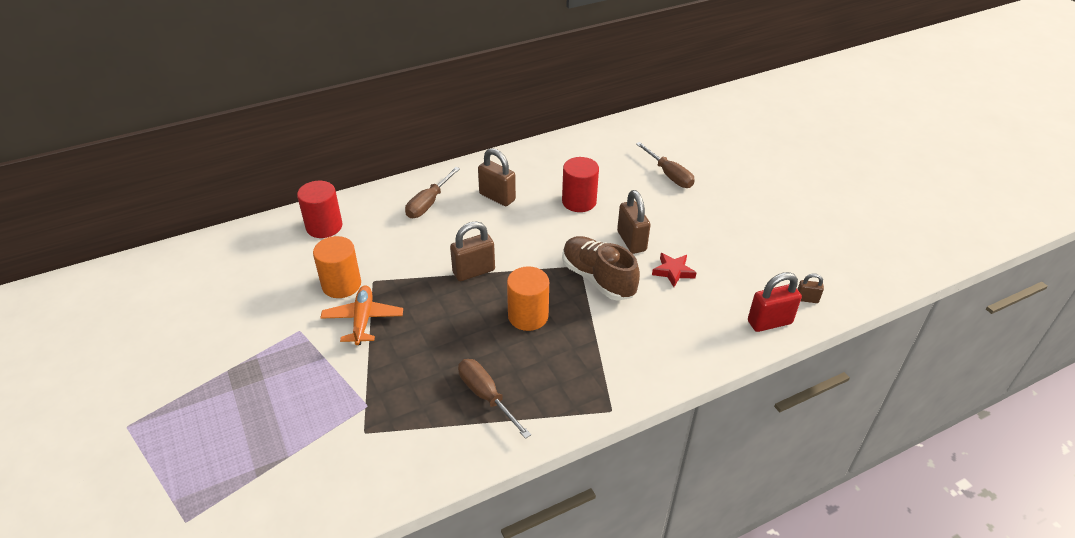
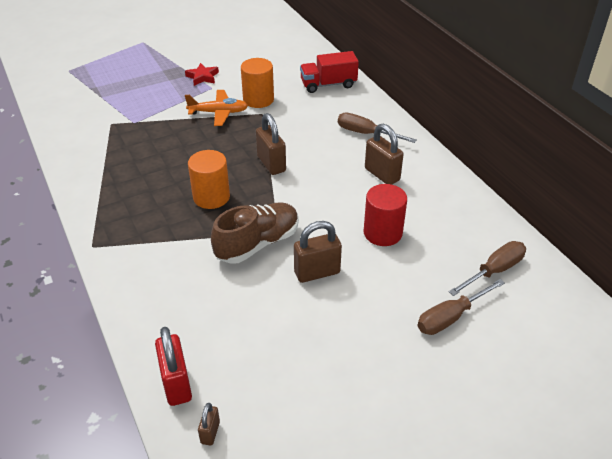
camera: 90 degrees right, 0 degrees up
(324, 226) = (328, 84): red cylinder -> red truck
(486, 396) = (127, 176): brown screwdriver -> brown screwdriver (494, 271)
(497, 197) = (382, 174): brown padlock -> brown padlock turned 75 degrees counterclockwise
(673, 271) = (266, 304): red star -> red star (202, 77)

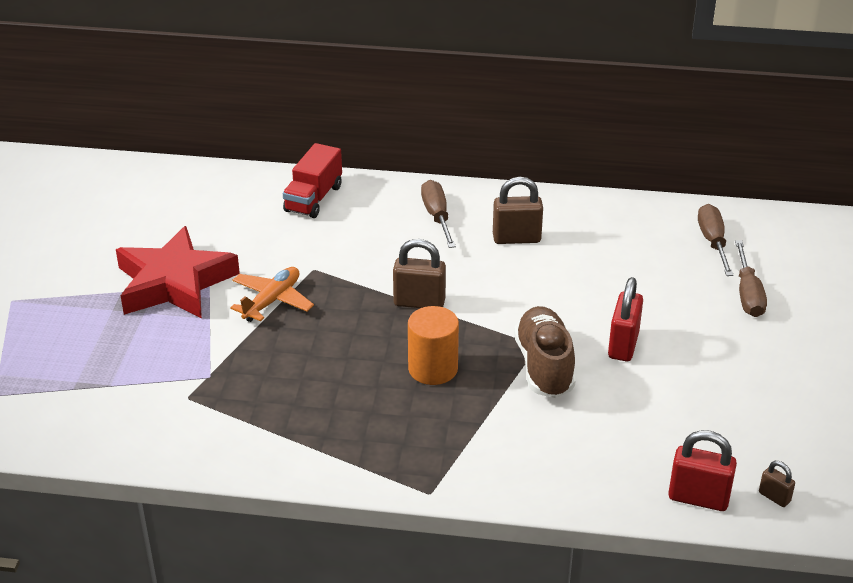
camera: 55 degrees left, 5 degrees down
(202, 77) = (174, 283): red star -> red star, size x2.39
(258, 99) = (281, 260): orange cylinder -> none
(317, 272) = (623, 345): brown padlock -> red padlock
(366, 134) = (437, 216): brown screwdriver -> brown screwdriver turned 105 degrees clockwise
(382, 233) = (605, 279): red cylinder -> none

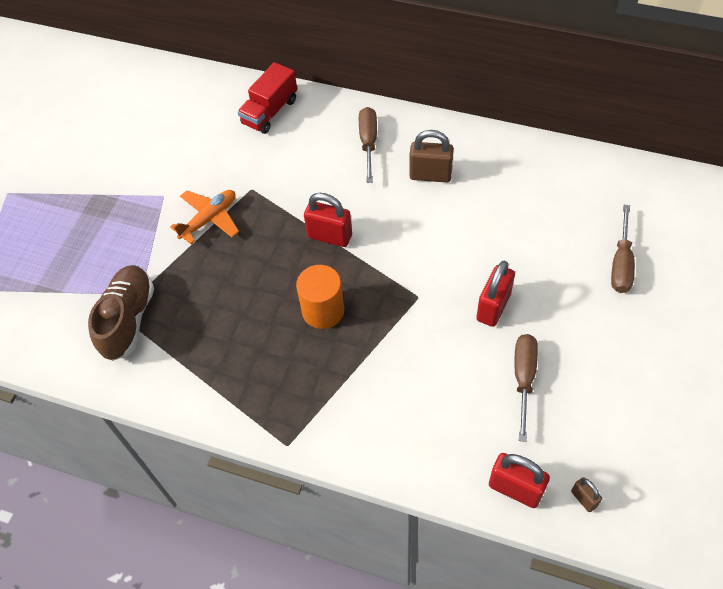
camera: 15 degrees right, 20 degrees up
(174, 283) = (136, 190): red star -> none
(419, 302) = (330, 236): brown padlock -> red padlock
(544, 366) = (418, 321): brown shoe -> brown shoe (128, 319)
(713, 242) = (604, 199): brown screwdriver -> brown screwdriver (523, 378)

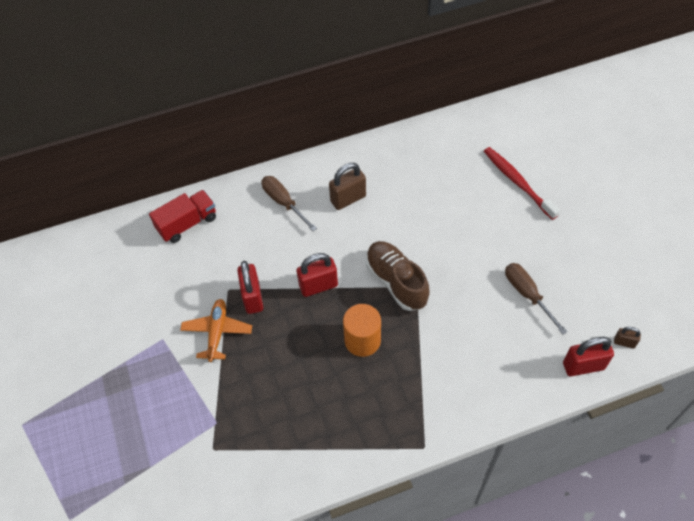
camera: 40 degrees left, 0 degrees up
(128, 319) = (226, 448): brown shoe -> brown shoe (396, 282)
(270, 112) = (187, 224): red truck -> red truck turned 120 degrees counterclockwise
(493, 307) = (468, 261): red padlock -> red padlock (253, 297)
(621, 263) = (517, 182): brown screwdriver -> red toothbrush

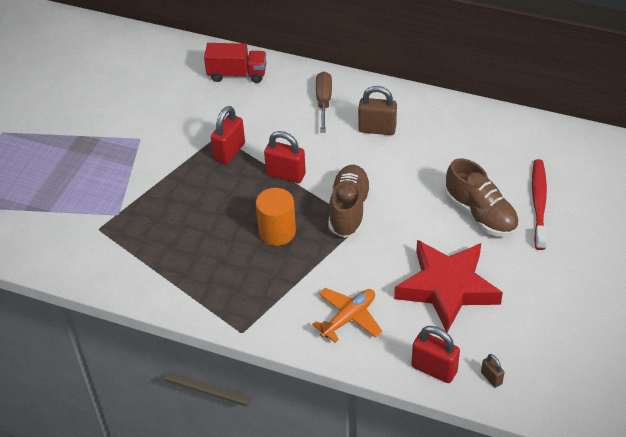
camera: 40 degrees right, 10 degrees down
(217, 332) = (180, 158): orange plane -> orange plane (348, 318)
(489, 218) = (480, 214): none -> brown shoe
(527, 294) = (447, 288): brown screwdriver -> red star

